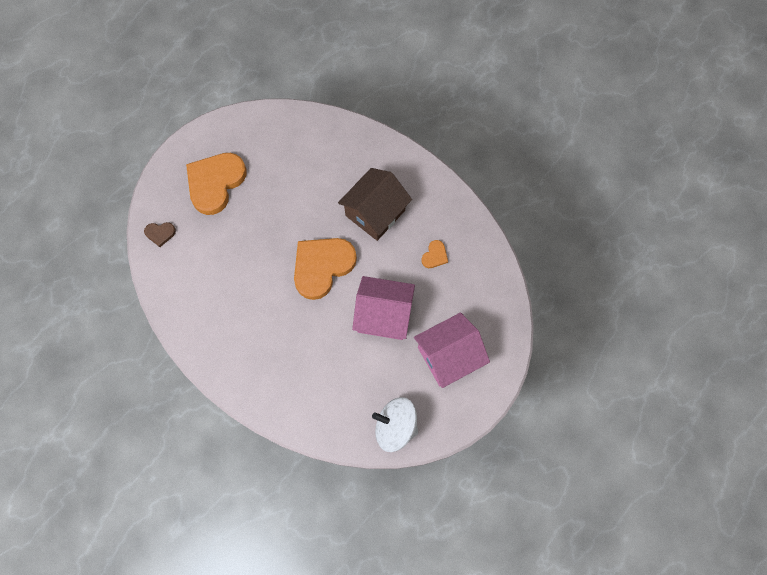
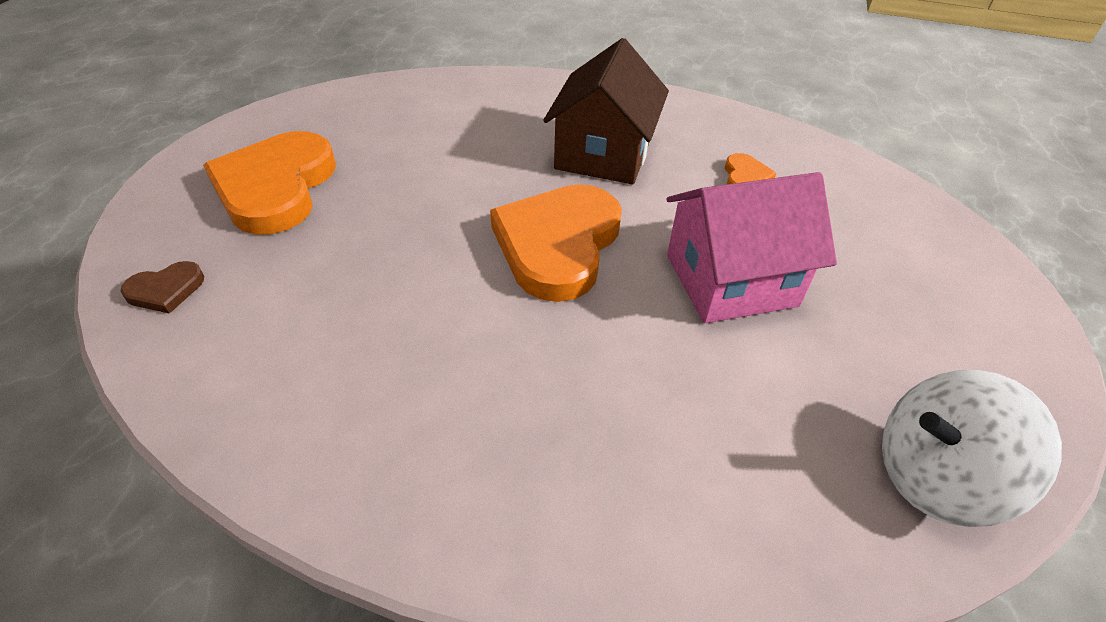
camera: 25 degrees left, 25 degrees down
(448, 356) = (905, 303): pink house -> none

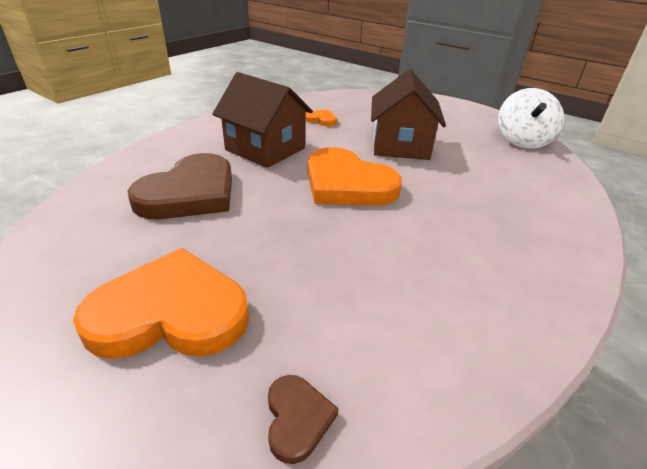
camera: 70 degrees left, 10 degrees down
(276, 187) = (170, 312): orange heart -> orange heart turned 150 degrees clockwise
(463, 135) = (190, 193): none -> brown heart
(730, 280) = (400, 145): pink house -> brown house

